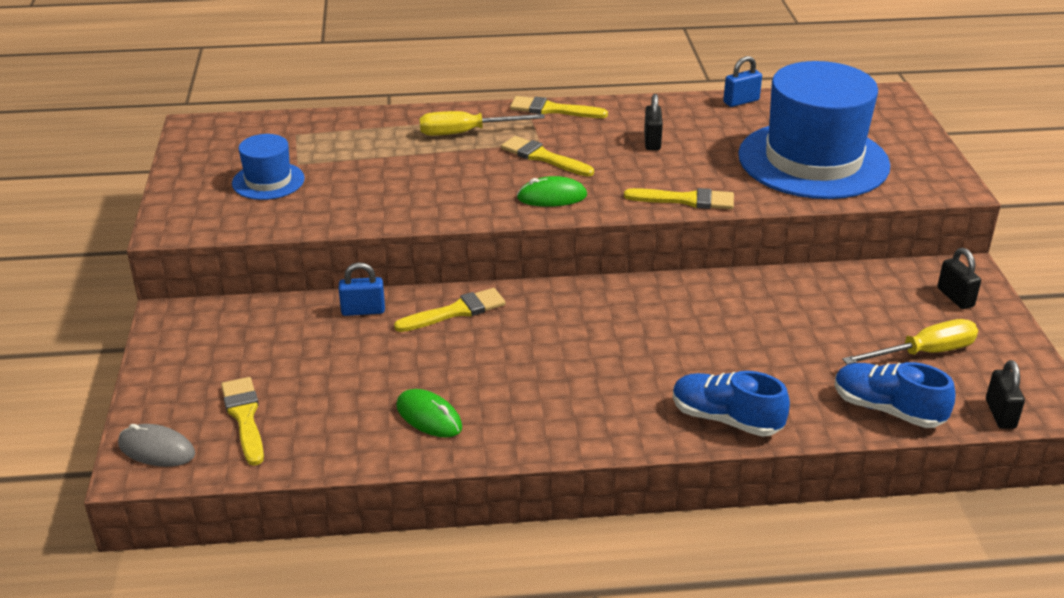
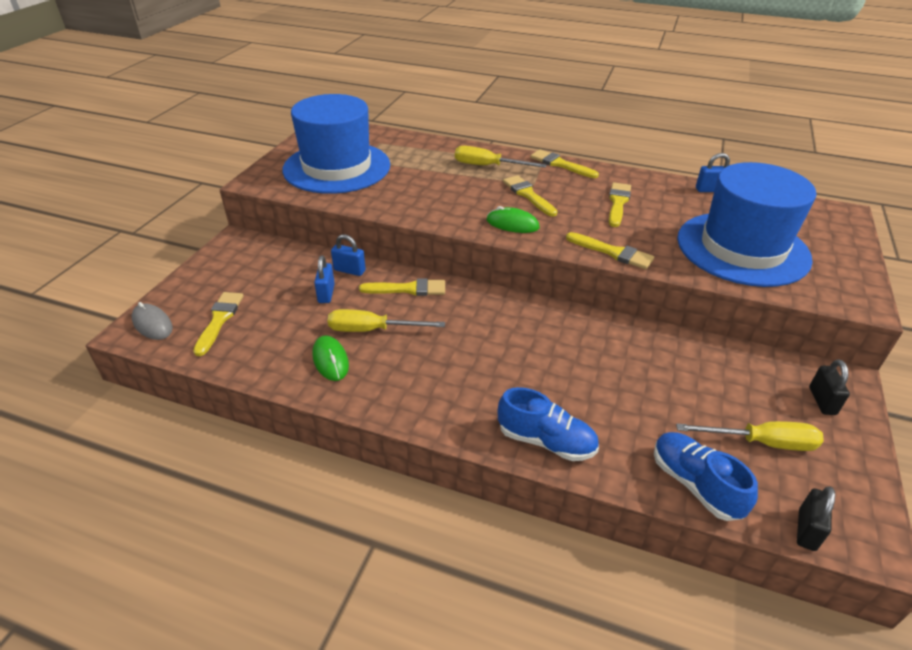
camera: 25 degrees right, 5 degrees up
(268, 181) = (337, 167): blue hat -> blue hat, size x2.14
(357, 346) = (326, 293): none -> blue padlock
(451, 369) = (372, 330): none -> yellow screwdriver
(652, 141) = (618, 203): black padlock -> yellow brush
(726, 419) = (546, 441): blue shoe -> blue shoe turned 150 degrees clockwise

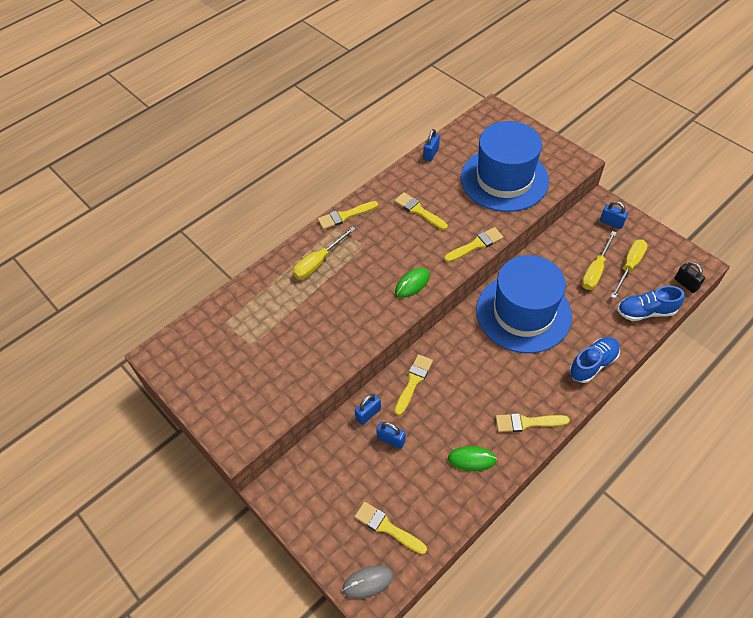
camera: 60 degrees left, 15 degrees up
(337, 167) = (251, 370): blue hat -> blue hat (523, 313)
(372, 330) = (450, 421): yellow screwdriver -> yellow screwdriver (595, 270)
(528, 195) = (378, 256): yellow brush -> yellow brush (527, 423)
(822, 401) = (611, 223): black padlock -> blue padlock

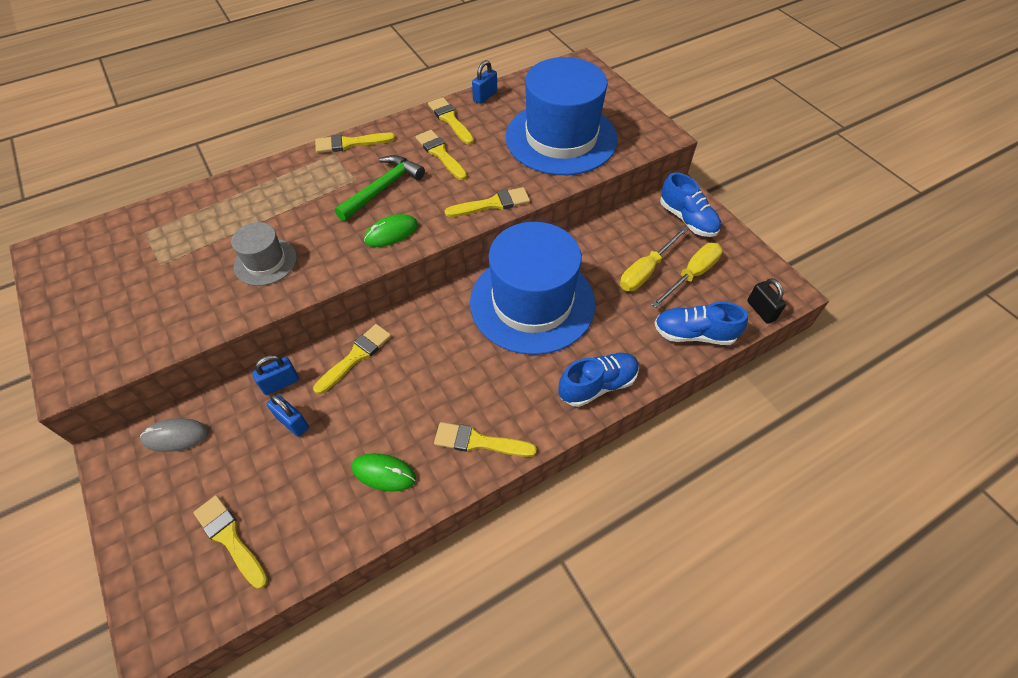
camera: 10 degrees right, 0 degrees up
(318, 262) = (292, 187): yellow screwdriver -> none
(330, 326) = (265, 262): none -> grey hat
(368, 582) = (166, 609): grey mouse -> grey mouse (176, 436)
(389, 249) = (383, 188): none -> green hammer
(413, 180) = (450, 120): none -> yellow brush
(611, 223) = (687, 219): blue padlock -> blue shoe

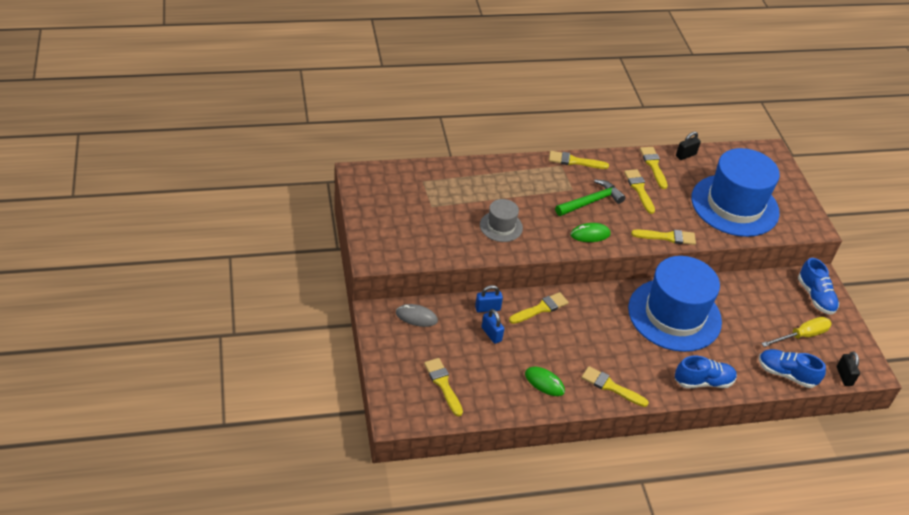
camera: 15 degrees right, 10 degrees down
(485, 96) = (685, 155): blue padlock -> black padlock
(646, 270) = (767, 321): yellow screwdriver -> none

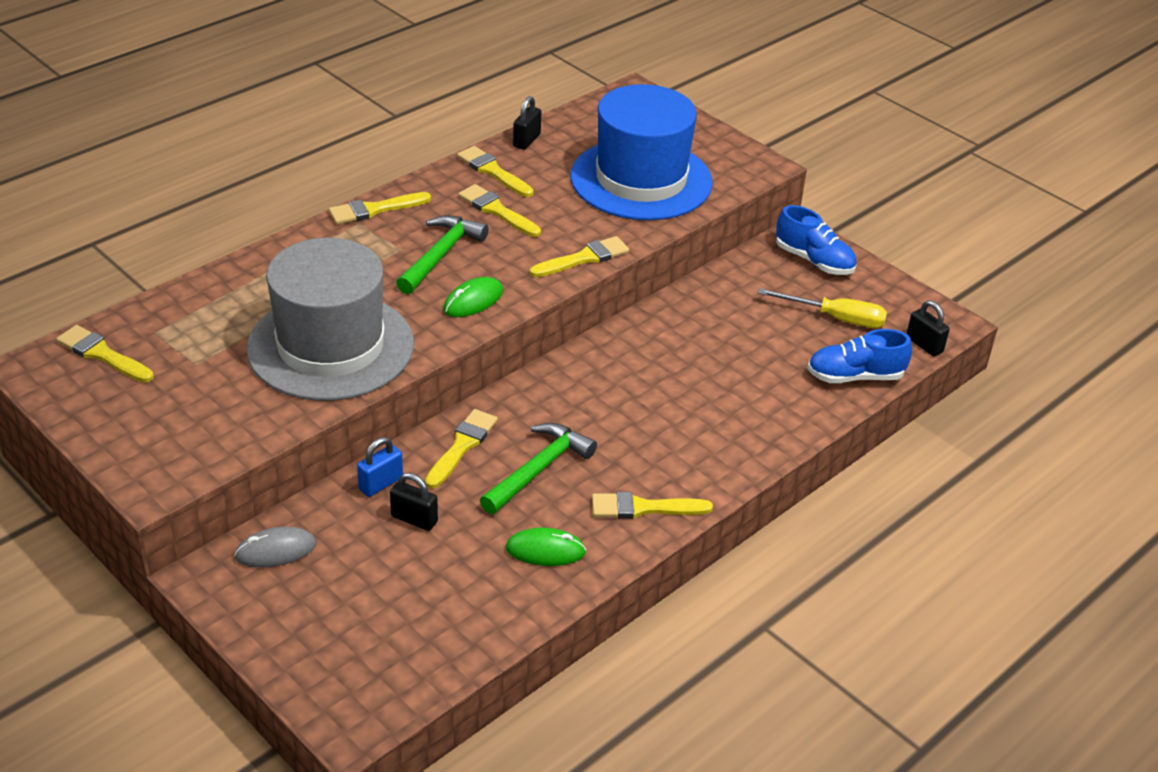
camera: 30 degrees left, 5 degrees down
(443, 384) = (392, 632): yellow brush -> yellow brush (102, 354)
(491, 334) = (414, 519): blue padlock -> black padlock
(501, 226) = (330, 346): grey hat -> grey hat, size x2.14
(571, 340) = (539, 469): none -> green hammer
(674, 315) = (656, 367): blue hat -> none
(703, 382) = (760, 438): blue shoe -> none
(801, 336) = (835, 318): yellow screwdriver -> yellow screwdriver turned 75 degrees clockwise

